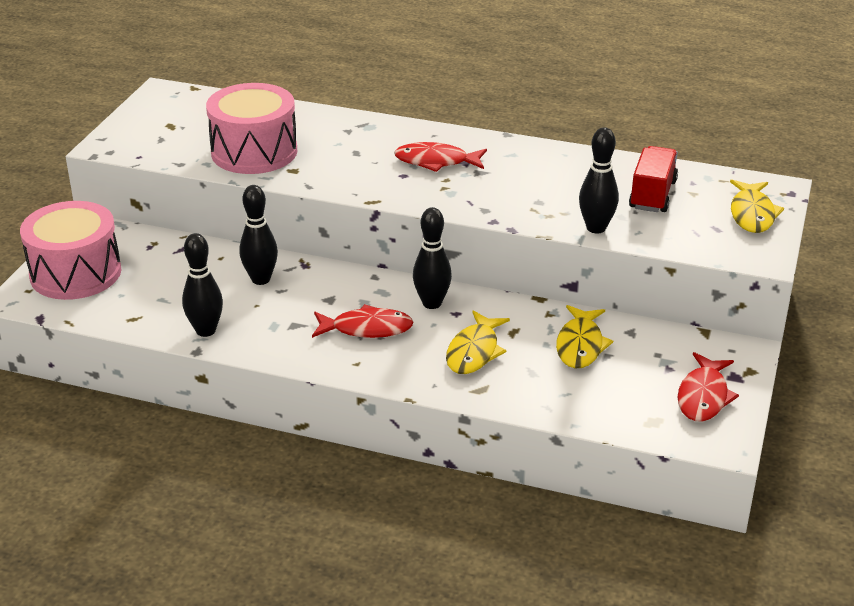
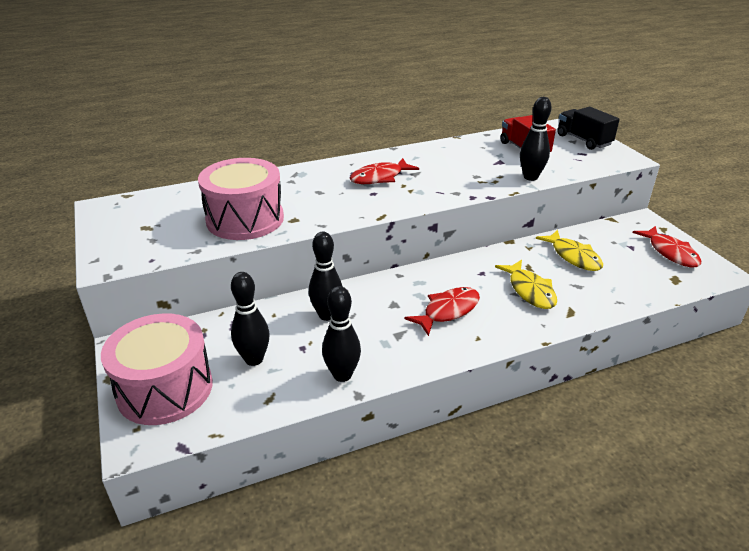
camera: 40 degrees left, 0 degrees up
(432, 303) = (459, 274): black bowling pin -> black bowling pin (254, 359)
(752, 214) = (583, 140): yellow fish -> black truck

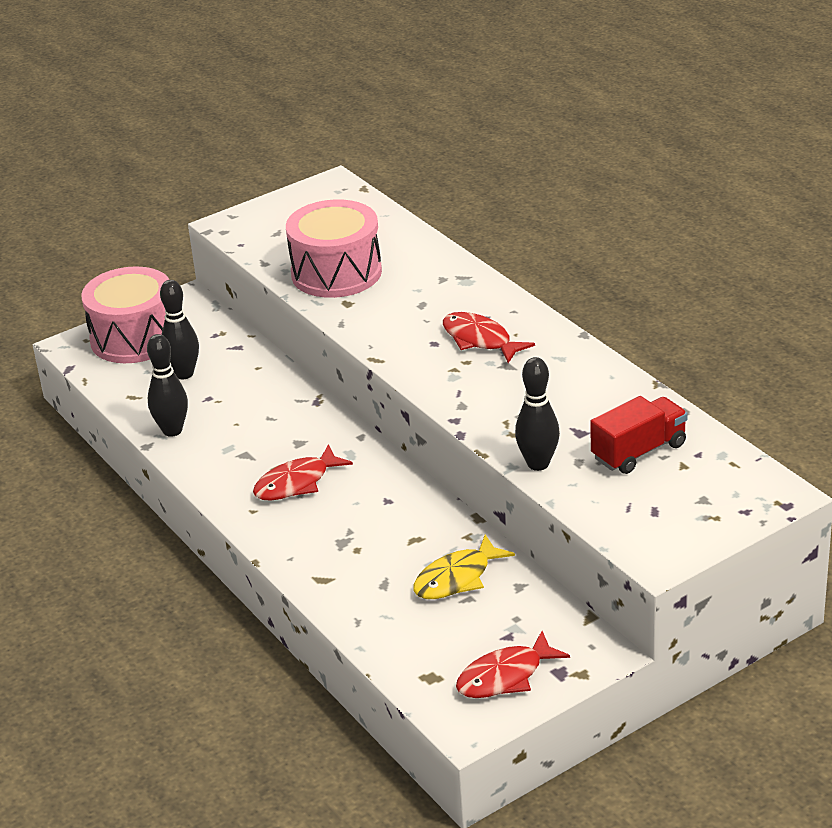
camera: 80 degrees right, 0 degrees up
(327, 315) = (265, 401): black bowling pin -> none
(448, 311) = (296, 483): red fish -> red fish turned 105 degrees clockwise
(530, 290) = (359, 543): yellow fish -> none
(583, 140) = (712, 511): black truck -> none

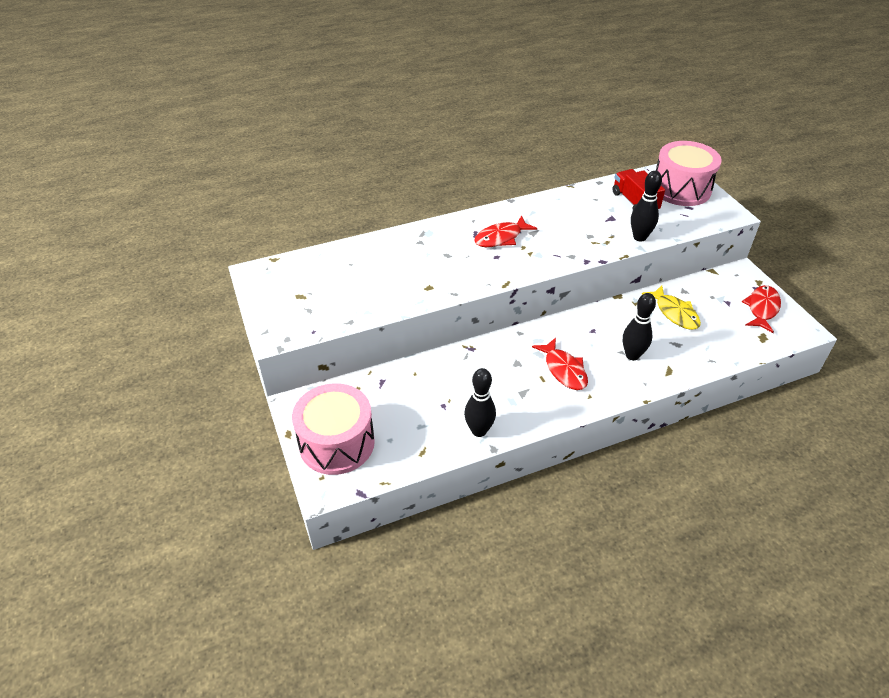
camera: 80 degrees left, 10 degrees up
(184, 374) = (404, 416): black bowling pin -> black bowling pin (632, 355)
(336, 273) = (385, 287): pink drum -> pink drum (681, 189)
(505, 676) = (762, 309): red fish -> red fish turned 135 degrees counterclockwise

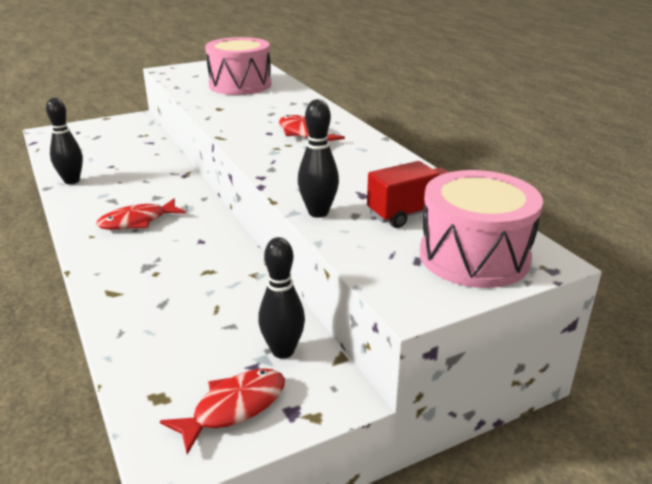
camera: 85 degrees right, 15 degrees down
(337, 443) = (88, 132): pink drum -> pink drum (240, 85)
(632, 355) = (149, 266): black bowling pin -> black bowling pin (283, 351)
(674, 313) = (229, 306): yellow fish -> none
(762, 309) = (234, 408): red fish -> red fish turned 60 degrees counterclockwise

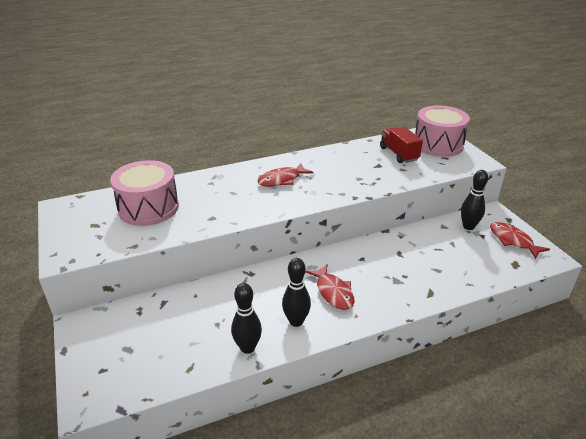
camera: 85 degrees left, 5 degrees up
(318, 212) = (402, 179): black bowling pin -> black bowling pin (296, 321)

